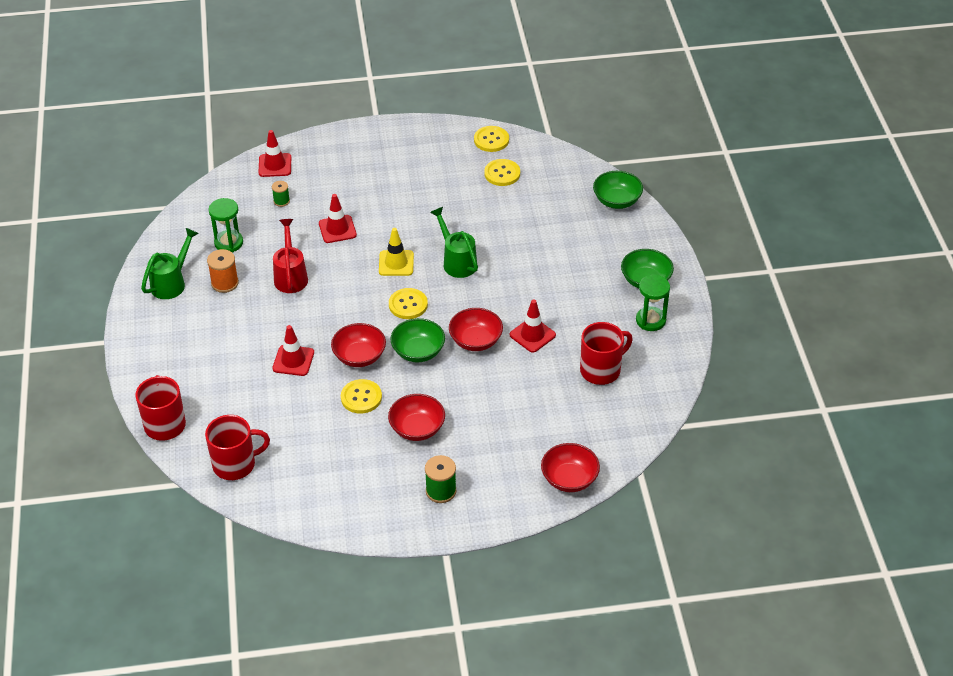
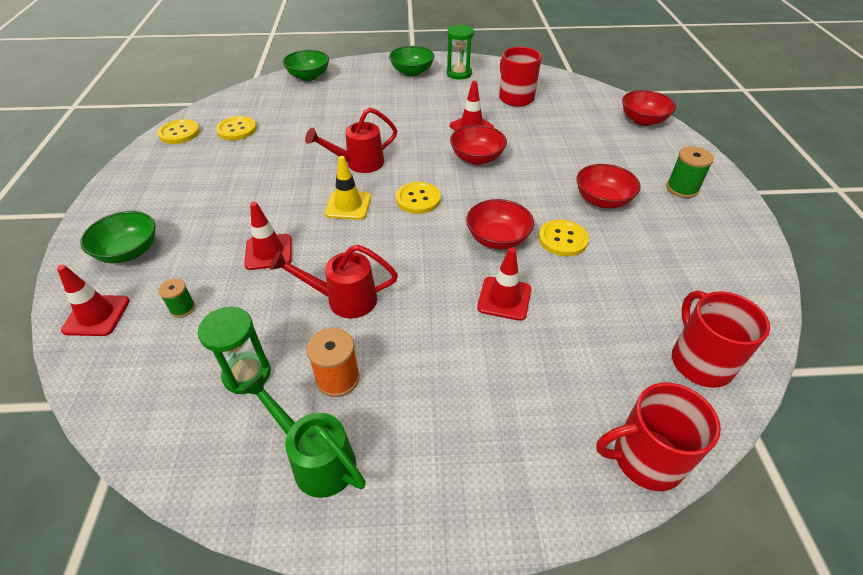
camera: 85 degrees left, 0 degrees up
(418, 351) = (491, 195): green bowl -> green bowl (129, 252)
(457, 261) = (359, 163): green watering can -> red watering can

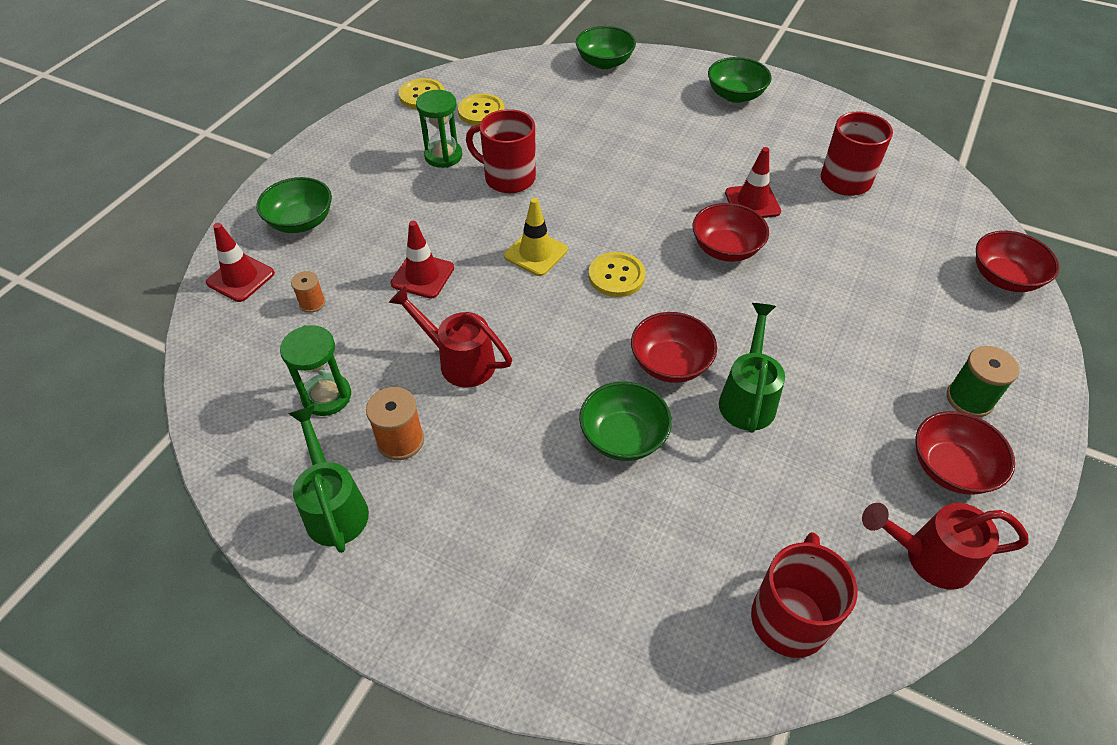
camera: 30 degrees right, 5 degrees up
(182, 308) = (312, 303): green spool -> orange spool
(359, 163) = (582, 204): red watering can -> red watering can (928, 557)
(459, 73) = (795, 117): green hourglass -> green hourglass (443, 156)
(504, 298) = (623, 437): red traffic cone -> green bowl
(562, 239) = (748, 398): yellow button -> green watering can
(602, 200) = (842, 369): red bowl -> red bowl (951, 468)
(645, 458) = (635, 679): red mug -> red mug (508, 178)

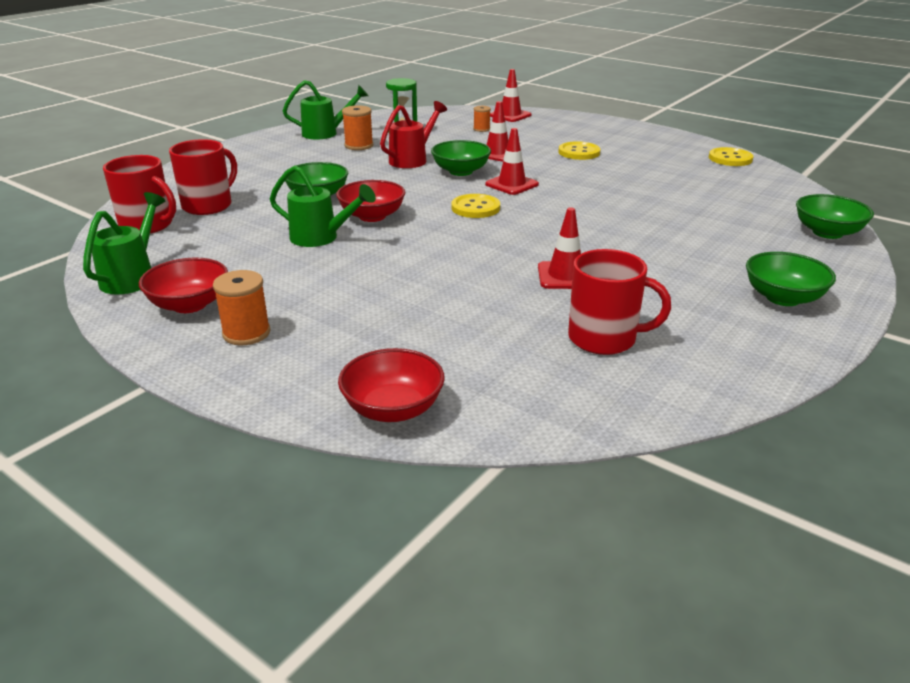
camera: 100 degrees right, 20 degrees down
(301, 221) = (562, 126): green bowl -> green bowl (461, 171)
(443, 156) = (640, 162): green hourglass -> none
(481, 111) = (710, 177): yellow button -> yellow button (579, 152)
(508, 178) = (610, 181): red mug -> red mug (208, 205)
(536, 253) = (511, 184): yellow traffic cone -> red traffic cone
(726, 249) = (496, 253): red bowl -> none
(928, 557) = (132, 277): red watering can -> green watering can
(969, 399) = (246, 333): green spool -> orange spool

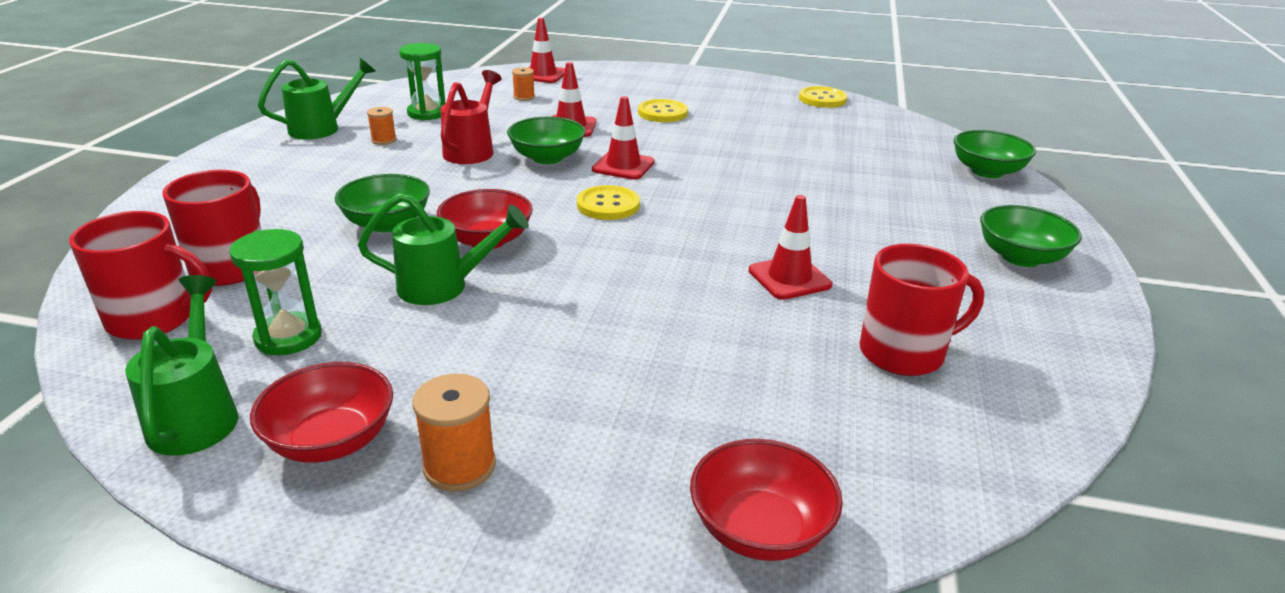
camera: 25 degrees left, 0 degrees up
(209, 248) = (288, 337): none -> green hourglass
(359, 146) = (384, 140): orange spool -> orange spool, size x0.63

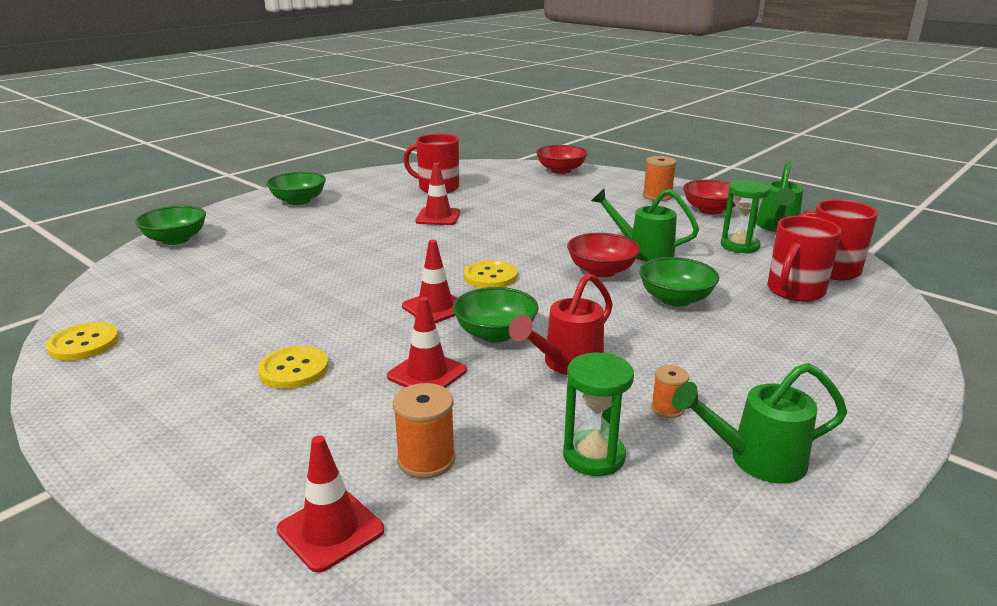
camera: 150 degrees left, 5 degrees down
(524, 97) = (426, 459): orange spool -> orange spool, size x1.60

